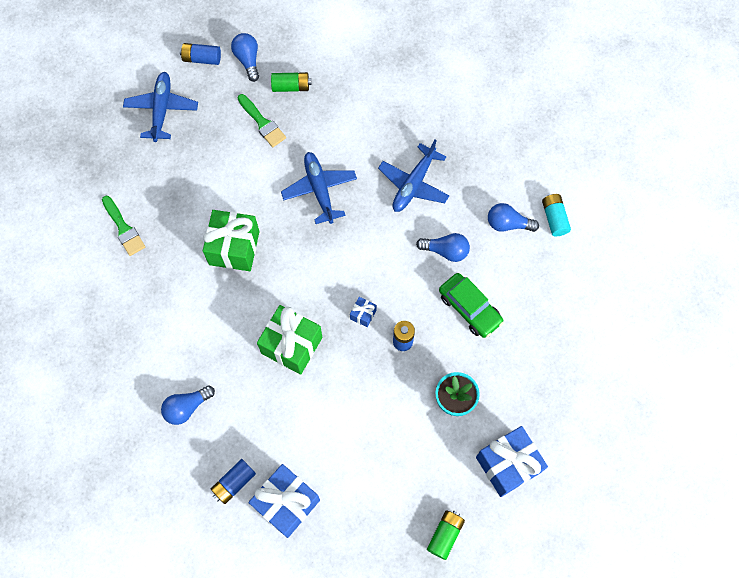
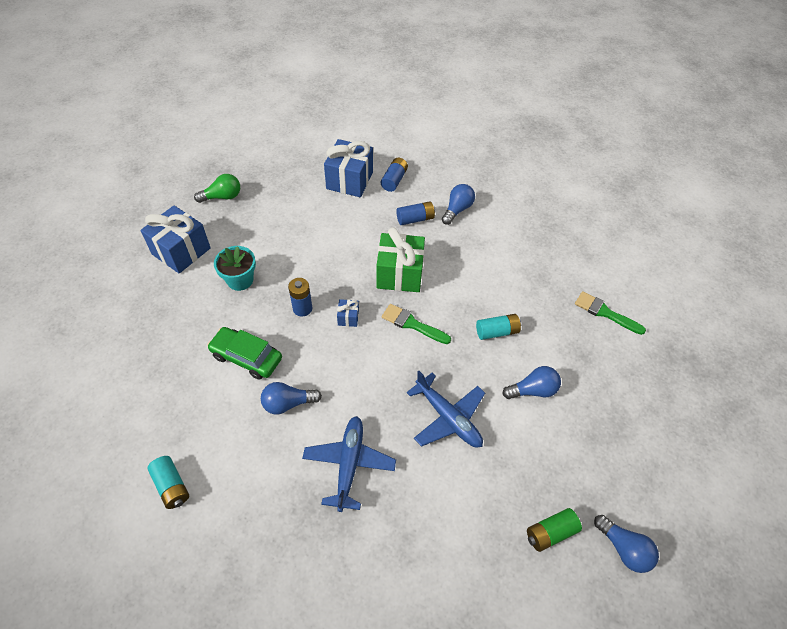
camera: 155 degrees right, 15 degrees down
(162, 109) = (666, 441): blue plane -> none
(202, 59) = (676, 526): blue battery -> blue battery (415, 219)
(234, 248) = (497, 332): green gift -> turquoise battery
(262, 123) = (552, 470): green brush -> green brush (412, 324)
(445, 535) = (222, 197): green battery -> green light bulb
(507, 224) = (226, 458): blue light bulb -> blue light bulb (533, 390)

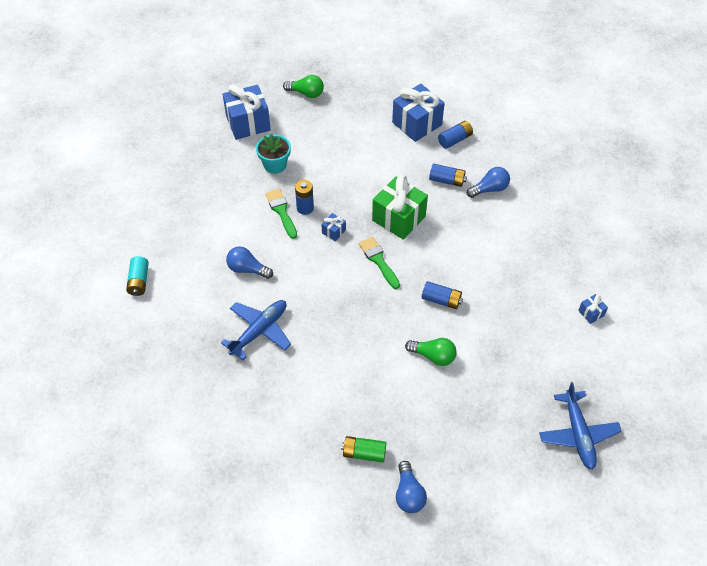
camera: 35 degrees right, 0 degrees up
(246, 357) = (241, 223): green car -> none
(448, 418) = (352, 340): blue plane -> blue plane (578, 434)
(497, 332) = (441, 300): turquoise battery -> blue battery
(533, 390) = (433, 356): blue light bulb -> green light bulb
(605, 312) = (547, 332): green brush -> green brush (281, 211)
(623, 276) = (591, 313): none -> blue gift

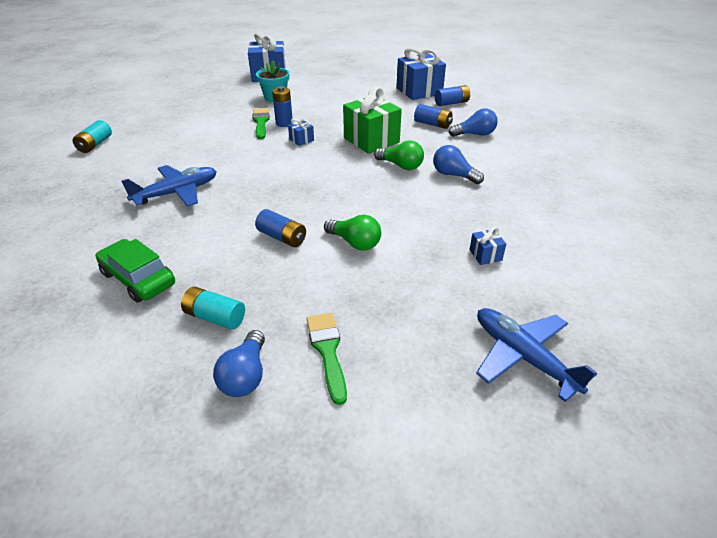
camera: 15 degrees right, 15 degrees down
(247, 269) = (200, 151): blue light bulb -> blue light bulb (453, 175)
(287, 432) = (138, 278): none -> green car
(306, 93) = (329, 67): green light bulb -> green light bulb (401, 166)
(364, 453) = (215, 317): green battery -> turquoise battery
(378, 260) = (334, 163): green brush -> green brush (327, 351)
(441, 300) = (387, 200): blue battery -> blue battery (282, 237)
(578, 434) = (523, 356): blue plane -> blue plane turned 135 degrees clockwise
(591, 313) = (568, 238): blue gift -> blue gift (485, 255)

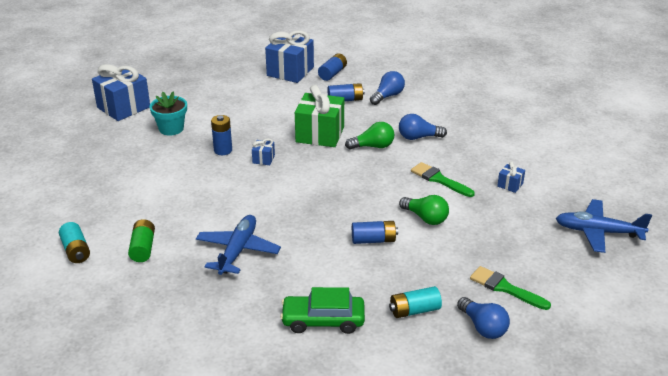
camera: 40 degrees left, 5 degrees down
(129, 161) = (143, 248): none -> green battery
(261, 122) = (200, 158): green brush -> green brush (439, 179)
(355, 243) = (425, 218): green light bulb -> green light bulb turned 45 degrees clockwise

